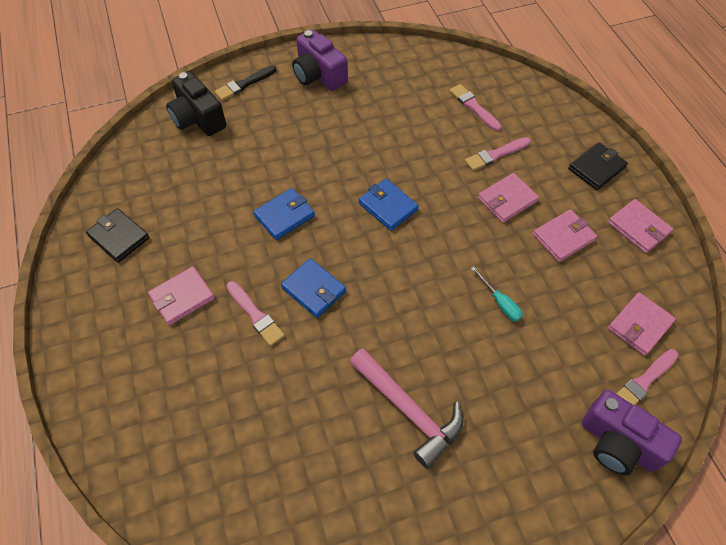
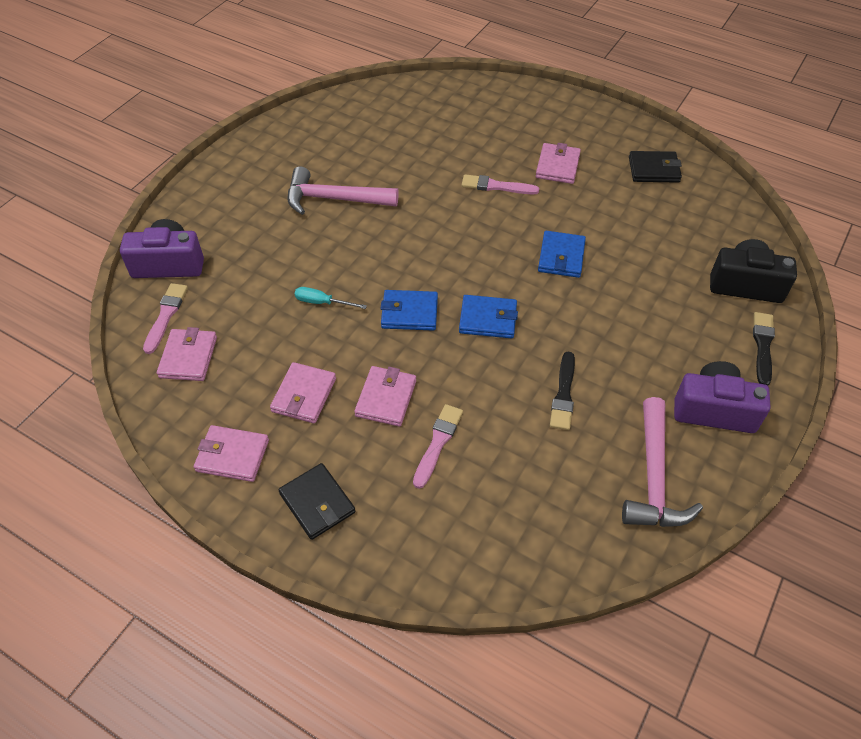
camera: 140 degrees right, 5 degrees down
(314, 289) = (475, 224): blue wallet -> blue wallet (409, 313)
(391, 70) = (653, 477): none -> pink hammer
(391, 133) = (563, 394): none -> black brush
(474, 107) = (514, 491): pink brush -> none
(596, 168) = (317, 503): black wallet -> black wallet turned 45 degrees counterclockwise

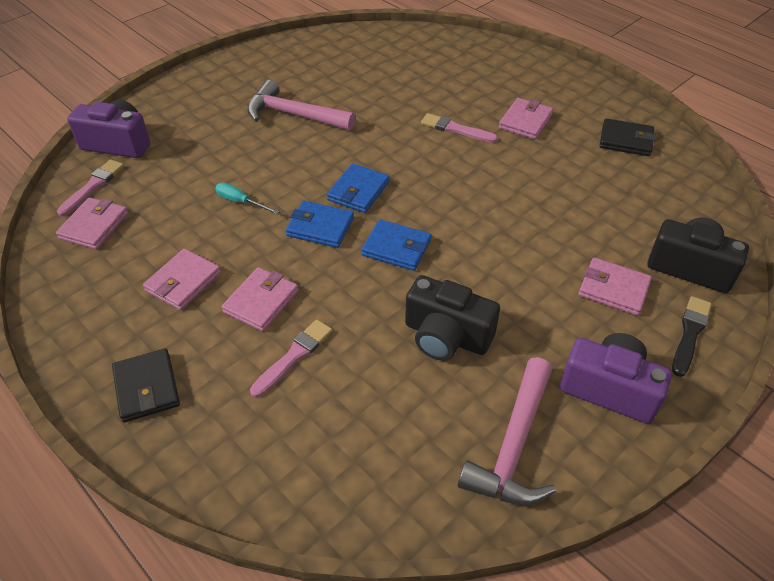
camera: 15 degrees right, 5 degrees down
(232, 455) = (89, 323): pink wallet -> pink wallet (613, 289)
(561, 257) = (496, 204): blue wallet -> blue wallet (358, 191)
(563, 394) = (446, 336): black brush -> black camera

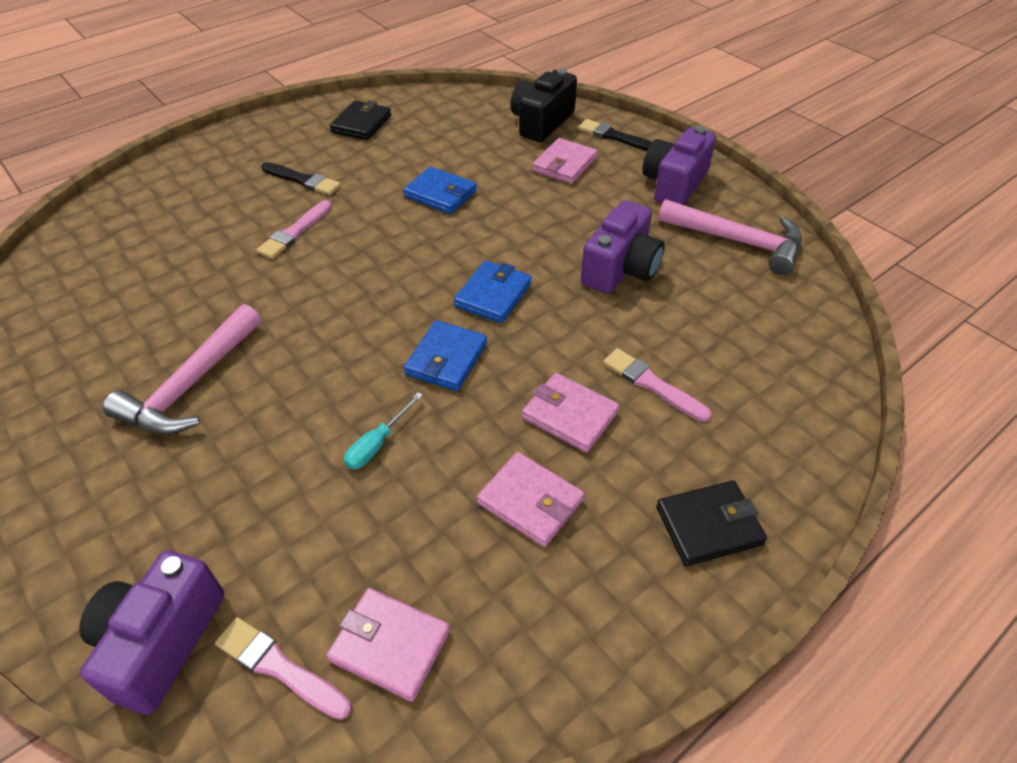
camera: 85 degrees left, 0 degrees up
(358, 191) = (387, 322): blue wallet -> blue wallet (440, 194)
(446, 336) = (621, 269): black camera -> purple camera
(525, 121) = (302, 180): pink wallet -> black brush

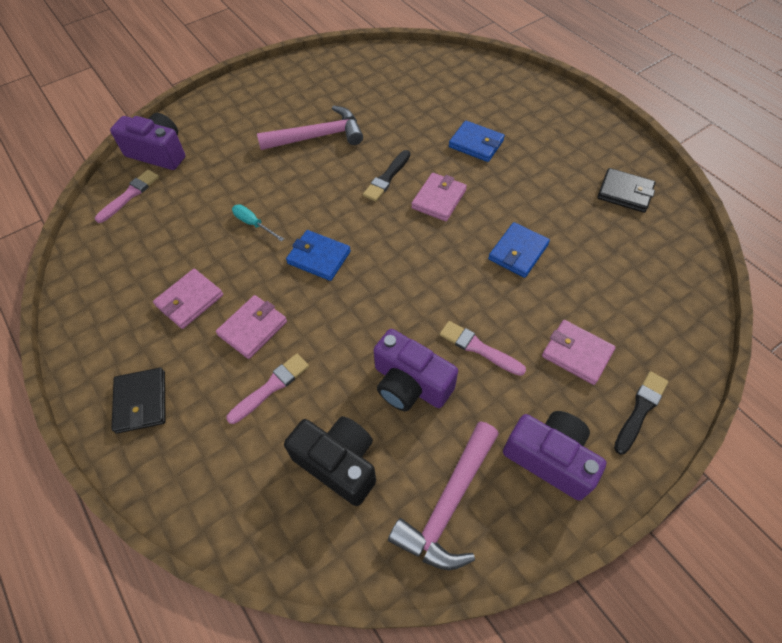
camera: 95 degrees right, 10 degrees up
(191, 385) = (317, 137): pink hammer -> pink hammer turned 135 degrees clockwise
(295, 232) = (463, 165): pink brush -> pink brush (479, 348)
(302, 180) = (531, 163): black brush -> black brush (387, 177)
(390, 645) = (124, 235): pink wallet -> pink wallet (438, 199)
(493, 295) = (383, 287): blue wallet -> blue wallet (476, 144)
(541, 123) = (657, 338): black camera -> black camera (338, 463)

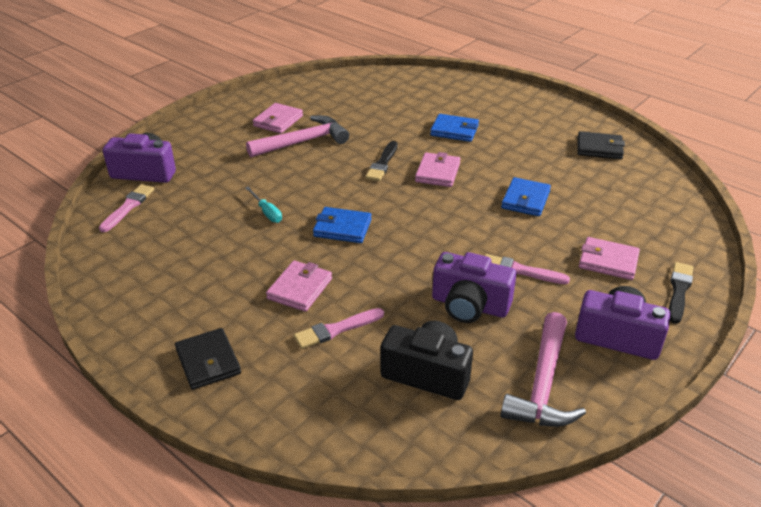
camera: 15 degrees left, 20 degrees down
(190, 300) = (226, 277): pink wallet -> pink wallet (278, 121)
(253, 224) = (267, 212): turquoise screwdriver -> turquoise screwdriver turned 150 degrees counterclockwise
(271, 387) = (337, 329): pink brush -> pink brush turned 150 degrees counterclockwise

